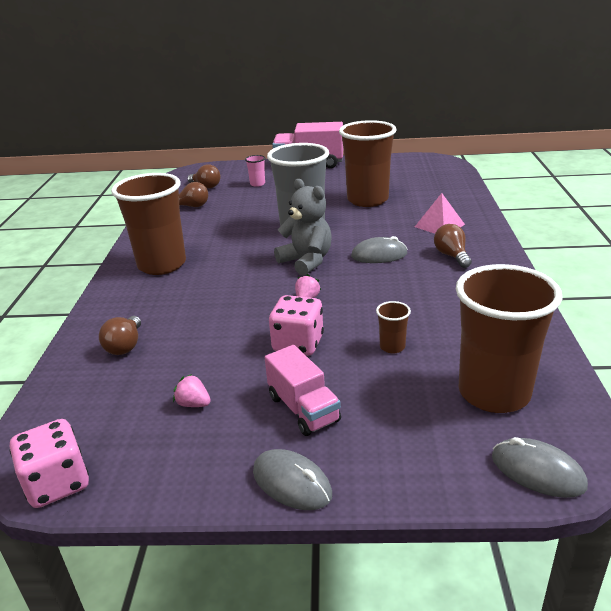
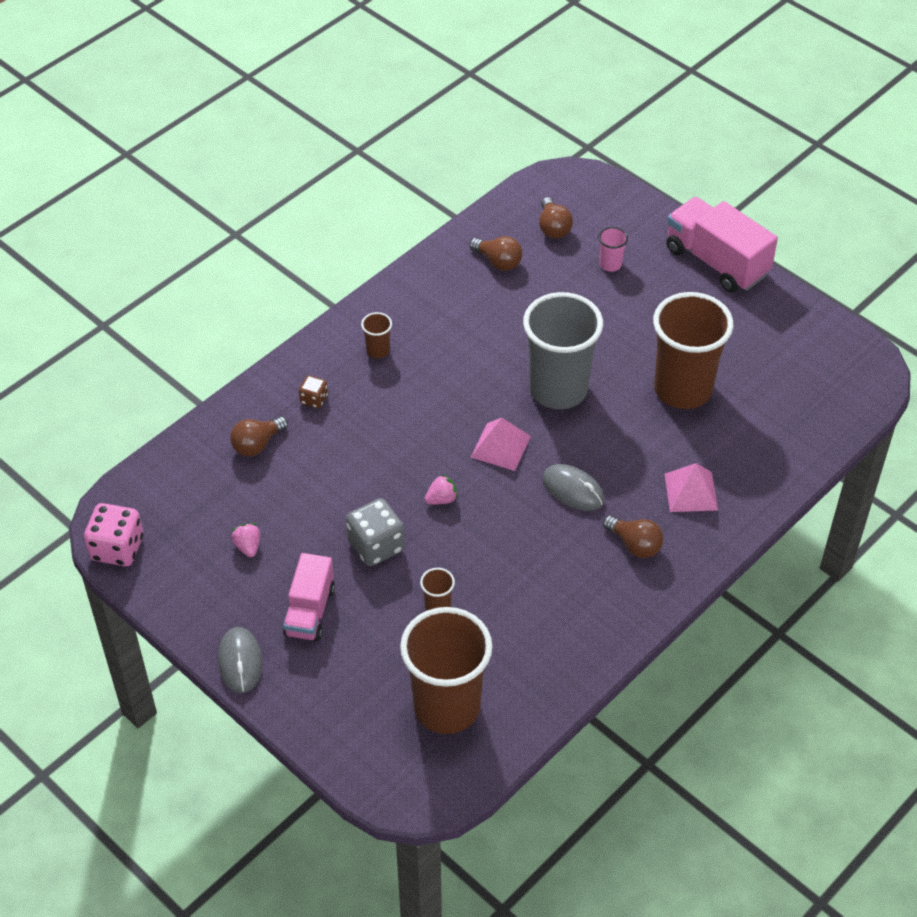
camera: 40 degrees right, 20 degrees up
(143, 304) = (314, 399): none -> brown dice
(162, 265) = (378, 350): brown cup -> brown cup, size x0.40
(298, 344) = (376, 546): pink dice -> grey dice
(306, 261) = (501, 446): grey teddy bear -> pink pyramid
(452, 256) = (635, 545): brown light bulb -> brown light bulb turned 105 degrees clockwise
(537, 471) = (385, 779): grey mouse -> none

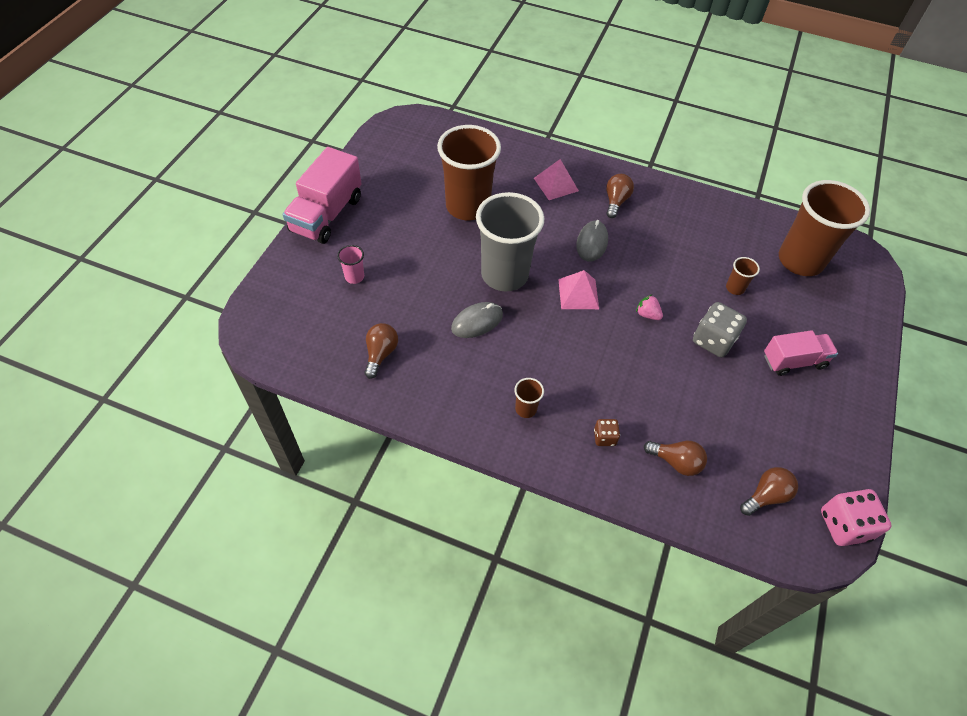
camera: 115 degrees left, 5 degrees up
(240, 661) = (864, 388): grey mouse -> grey mouse (477, 322)
(248, 546) = (772, 425): pink strawberry -> none
(553, 228) = (323, 326): brown light bulb -> brown light bulb (766, 496)

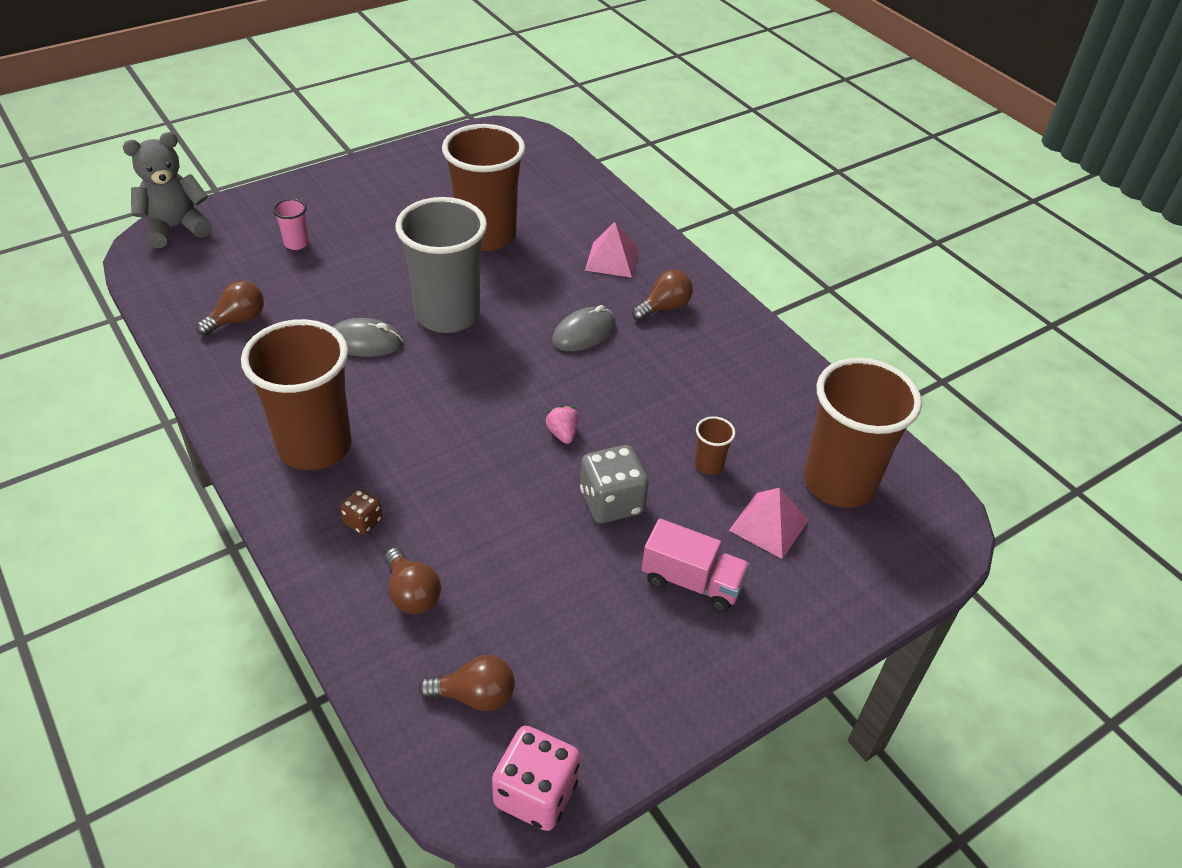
camera: 35 degrees right, 10 degrees down
(256, 311) = (176, 228): none -> grey teddy bear
(326, 214) = (336, 179): pink truck -> none
(526, 409) = (314, 446): brown cup -> brown cup, size x2.47
(578, 294) = (506, 372): pink pyramid -> pink pyramid (769, 525)

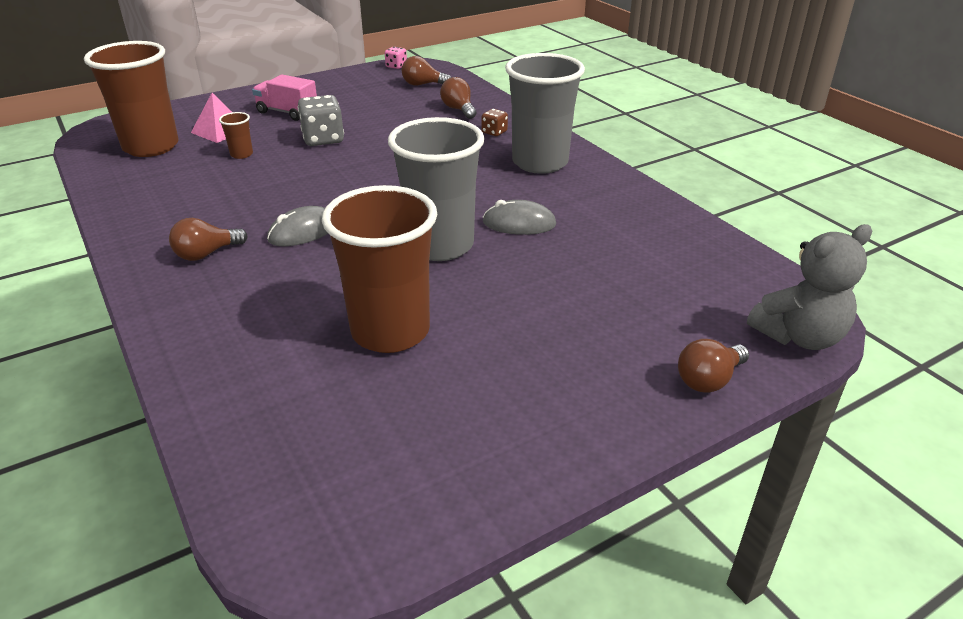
camera: 175 degrees left, 10 degrees down
(238, 320) = (651, 239): brown light bulb -> brown light bulb (708, 380)
(296, 243) = (632, 318): pink cup -> none
(314, 446) = (540, 162): brown cup -> grey cup
(536, 793) = (396, 66): pink dice -> pink dice, size x0.54
(562, 433) = (347, 169): pink strawberry -> none
(612, 259) = (237, 303): pink pyramid -> none

